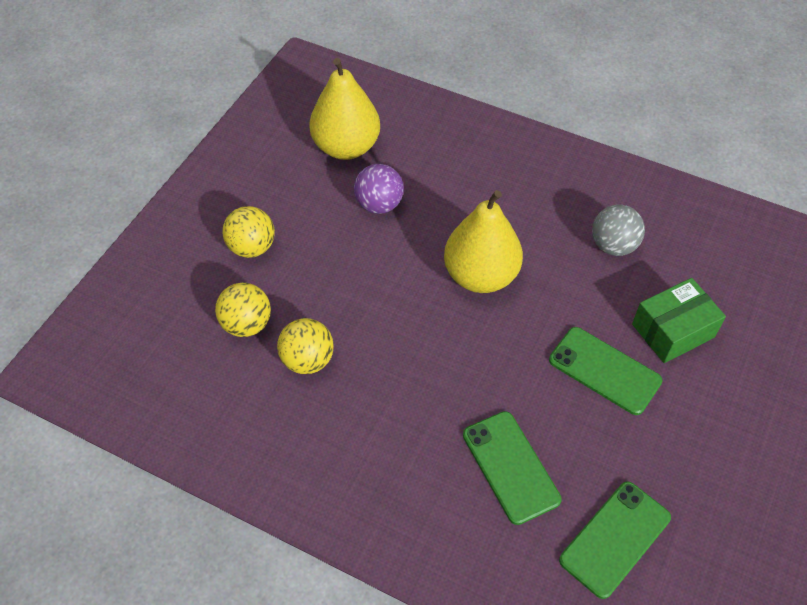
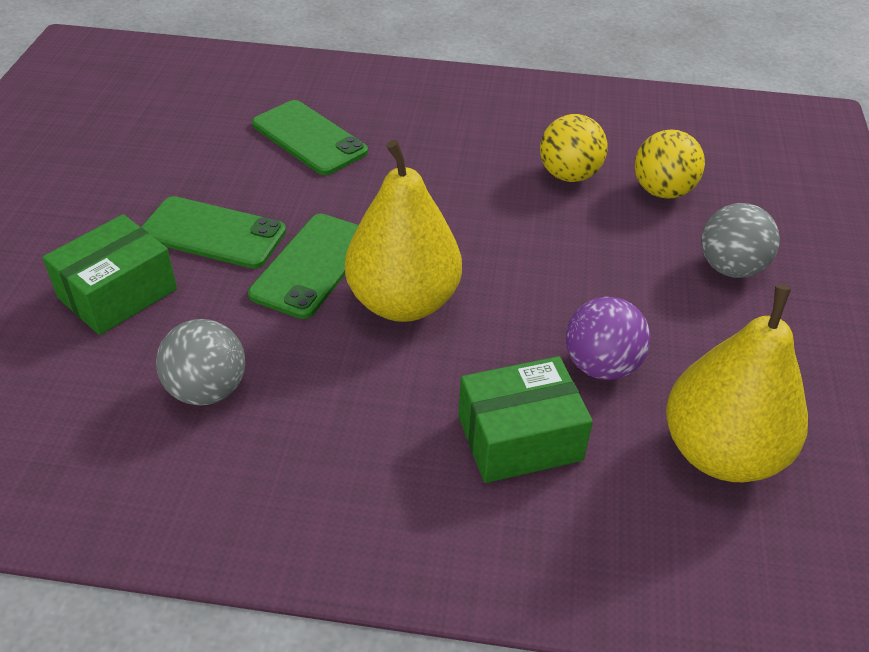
camera: 160 degrees right, 10 degrees down
(252, 247) = (730, 268): yellow ball -> grey ball
(446, 178) = (519, 438): none -> green box
(615, 539) = (195, 112): green phone -> green phone (312, 265)

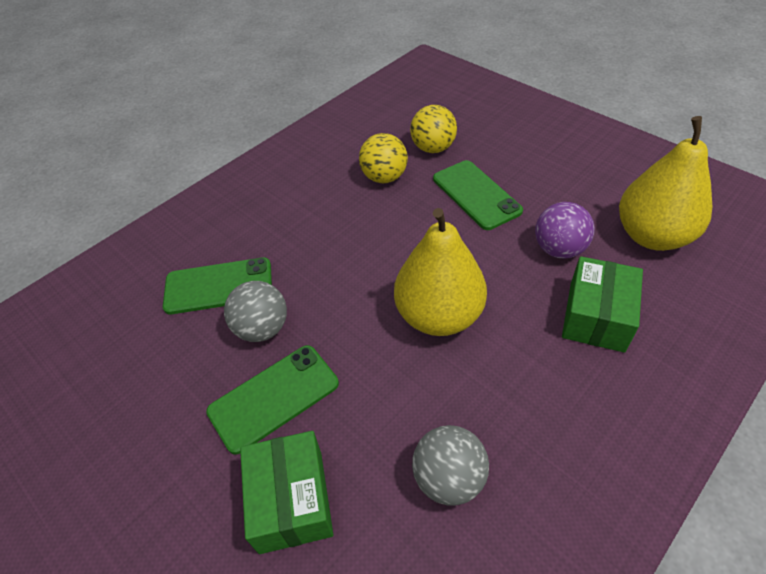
camera: 50 degrees left, 5 degrees up
(312, 265) = (362, 349): green phone -> green phone (476, 195)
(730, 268) = (516, 157): grey ball -> grey ball (262, 328)

